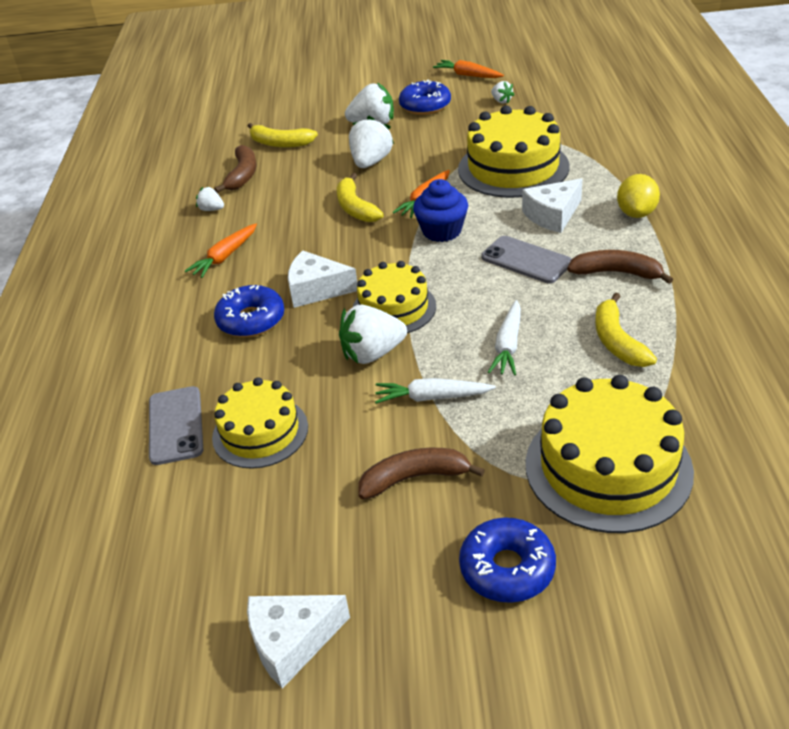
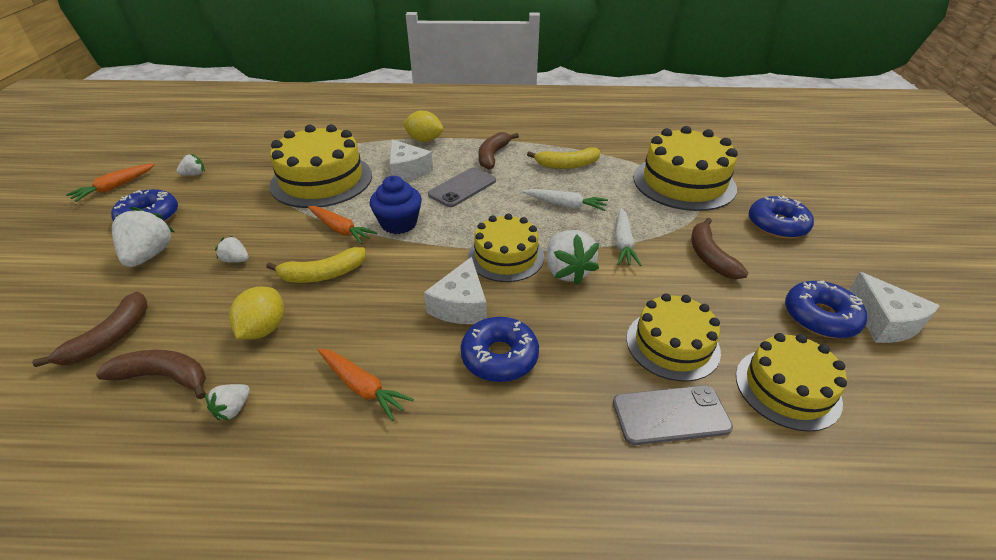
camera: 90 degrees left, 0 degrees up
(195, 515) = (787, 388): none -> yellow cake
(280, 143) = (110, 338): yellow banana -> brown banana
(287, 199) = (263, 329): none -> yellow lemon
(300, 572) = (820, 317): none -> blue donut
(371, 162) = (236, 260): white strawberry -> white strawberry, size x0.52

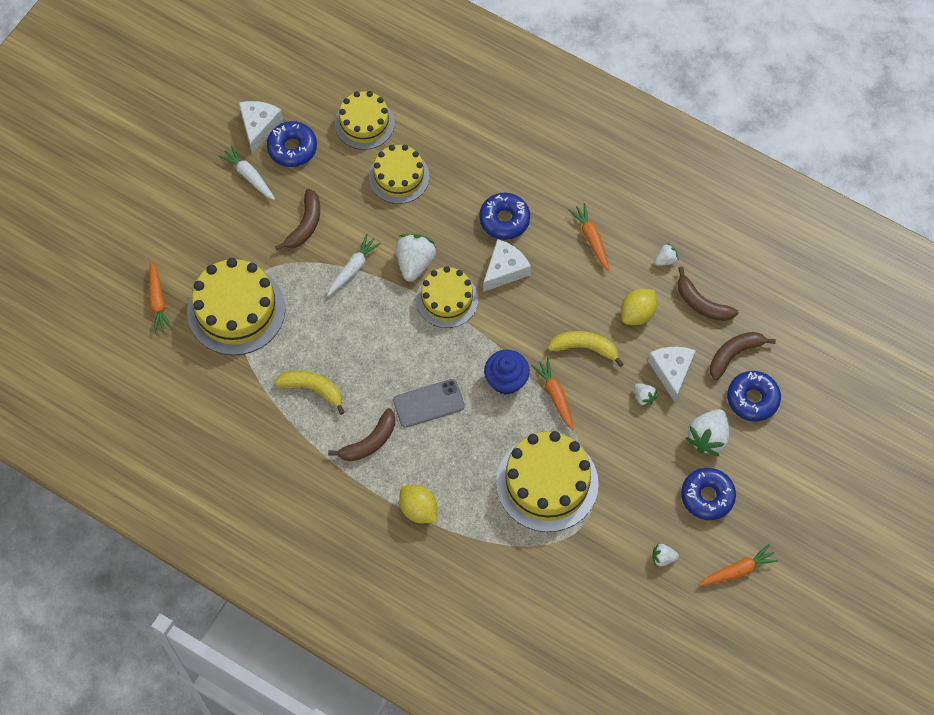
camera: 150 degrees left, 25 degrees up
(407, 170) = (463, 458): white cheese -> white cheese (671, 372)
(565, 205) = (360, 333): white carrot -> white carrot (249, 176)
(670, 415) = (439, 141): grey phone -> none
(747, 166) = (158, 301): none -> orange carrot
(777, 225) = (221, 227): blue donut -> blue donut (752, 399)

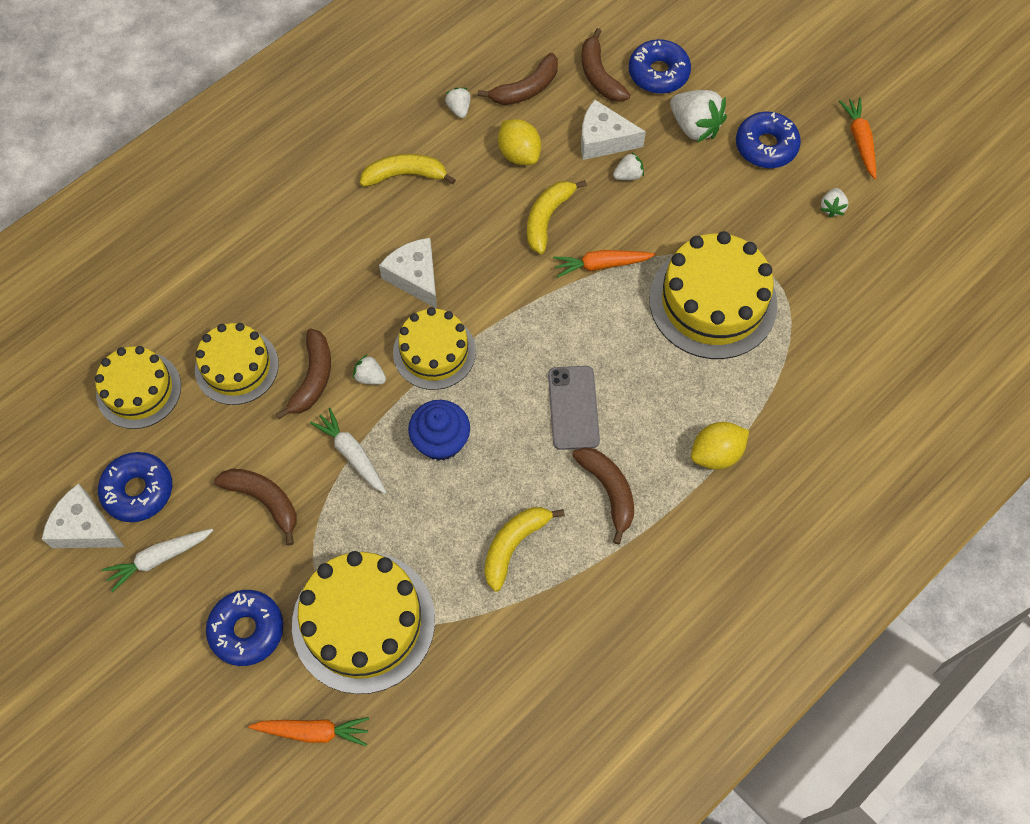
camera: 75 degrees left, 0 degrees up
(403, 227) = (313, 378): none -> brown banana
(415, 263) = (370, 377): white strawberry -> white strawberry, size x0.52
(504, 220) = (345, 261): blue donut -> blue donut (247, 630)
(506, 380) = (565, 312): blue cupcake -> blue cupcake (441, 441)
(591, 239) = (405, 175): orange carrot -> yellow banana

